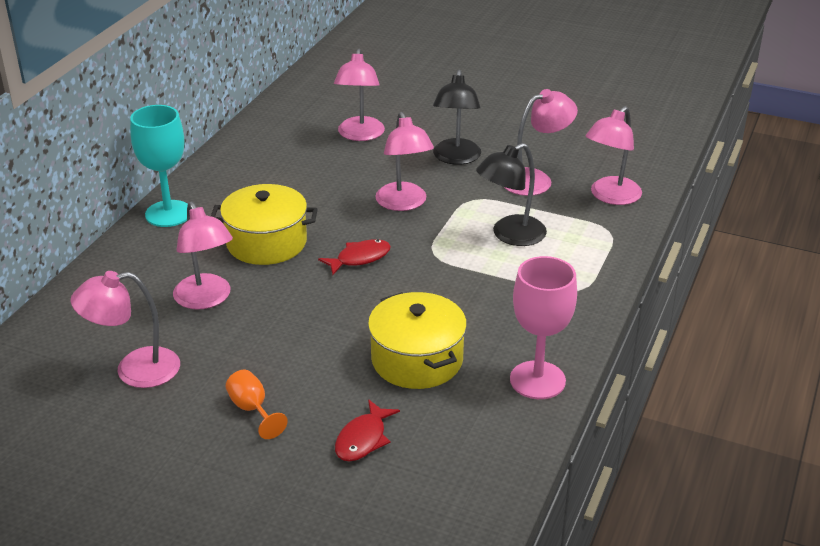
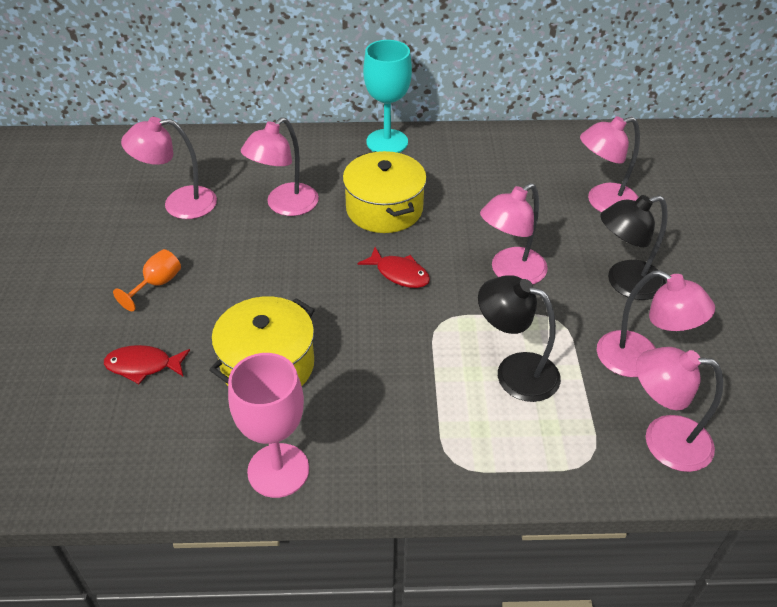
camera: 65 degrees right, 10 degrees up
(134, 370) = (179, 204): pink lamp -> pink lamp turned 60 degrees counterclockwise

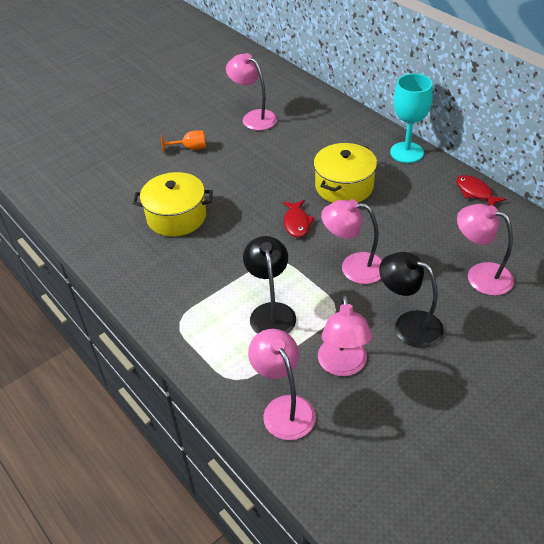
camera: 55 degrees right, 0 degrees up
(143, 366) = (135, 178): red fish -> red fish (475, 192)
(278, 470) = (115, 261): pink goblet -> none
(285, 206) = (298, 151): pink lamp -> none

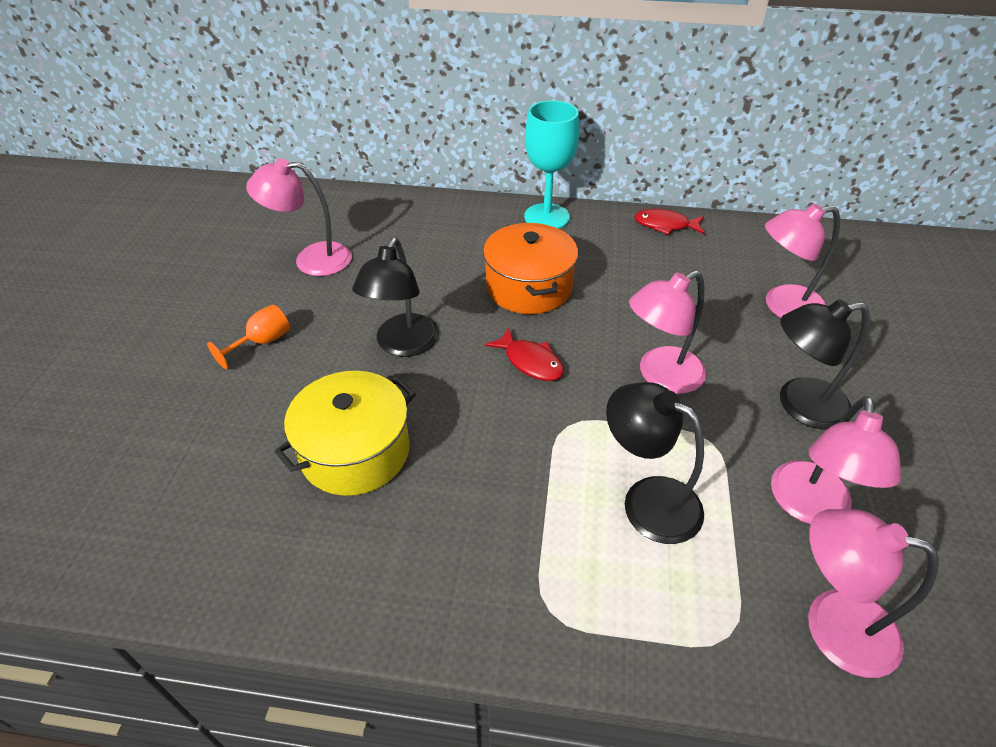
camera: 45 degrees left, 0 degrees up
(248, 182) = (403, 345): none -> black lamp
(343, 366) = (810, 508): pink lamp -> pink lamp turned 60 degrees clockwise
(344, 186) = (529, 287): yellow pot -> orange pot

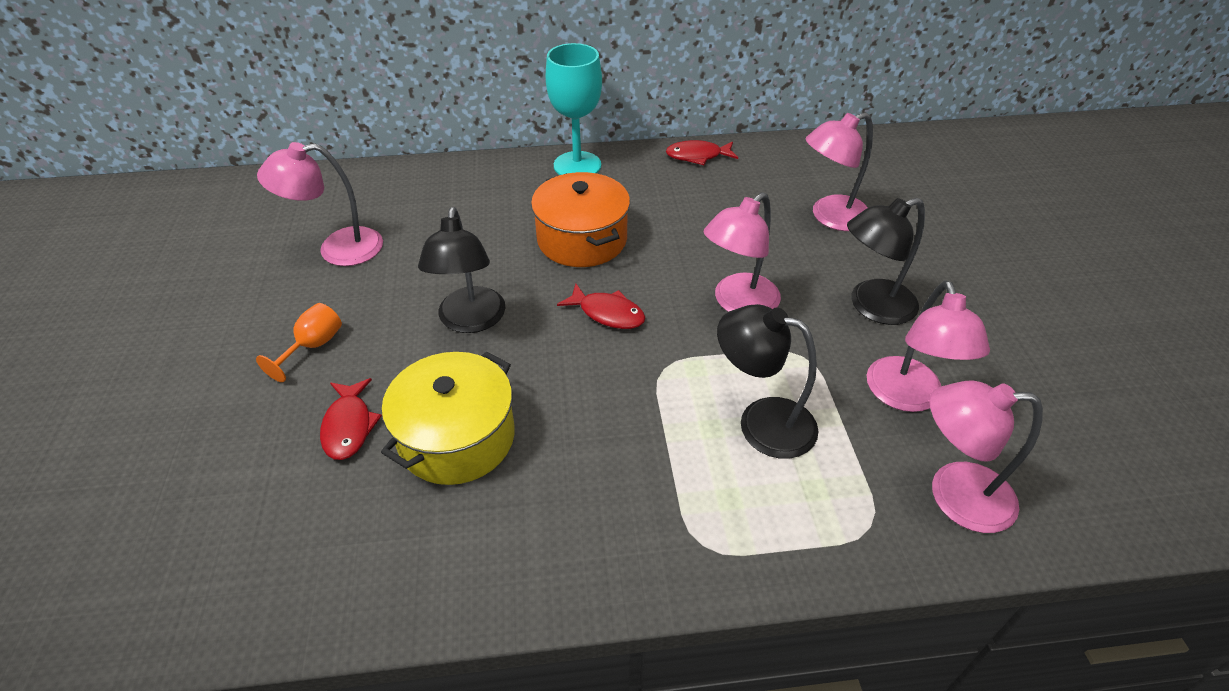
camera: 15 degrees left, 0 degrees up
(267, 420) = (348, 426): none -> red fish

